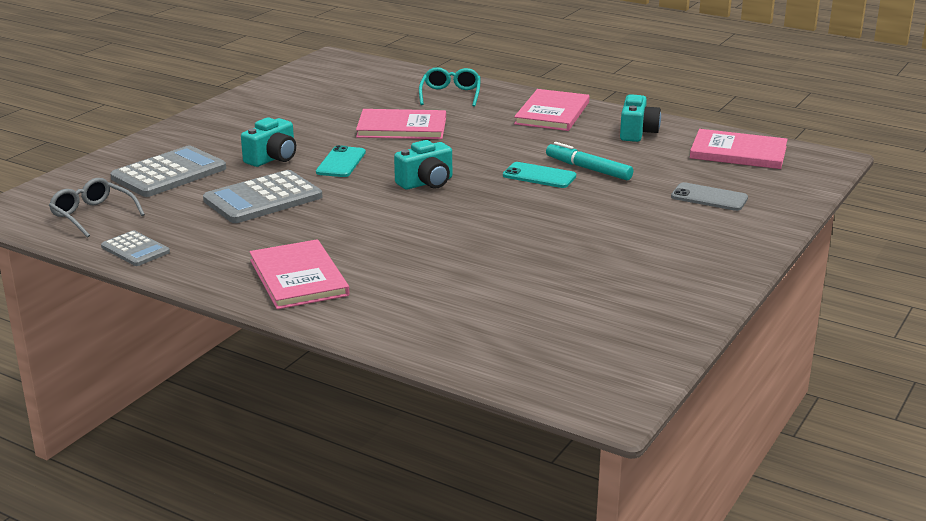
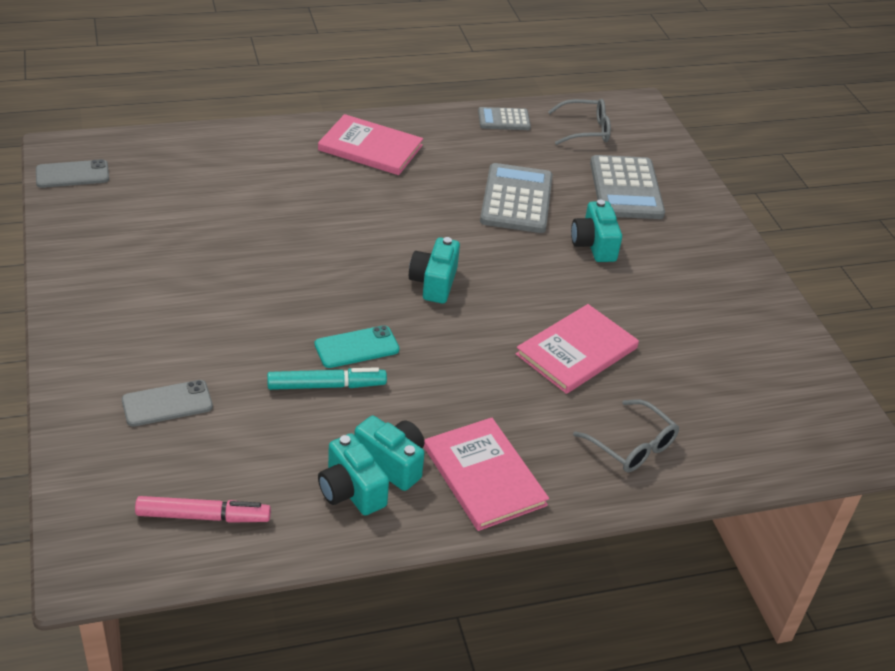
camera: 130 degrees right, 15 degrees up
(341, 162) = (538, 270): turquoise phone -> none
(450, 95) = (632, 446): turquoise glasses -> grey glasses
(597, 132) = (392, 463): none -> turquoise camera
(624, 374) = (72, 174): none -> grey phone
(738, 152) = (203, 516): pink book -> pink marker

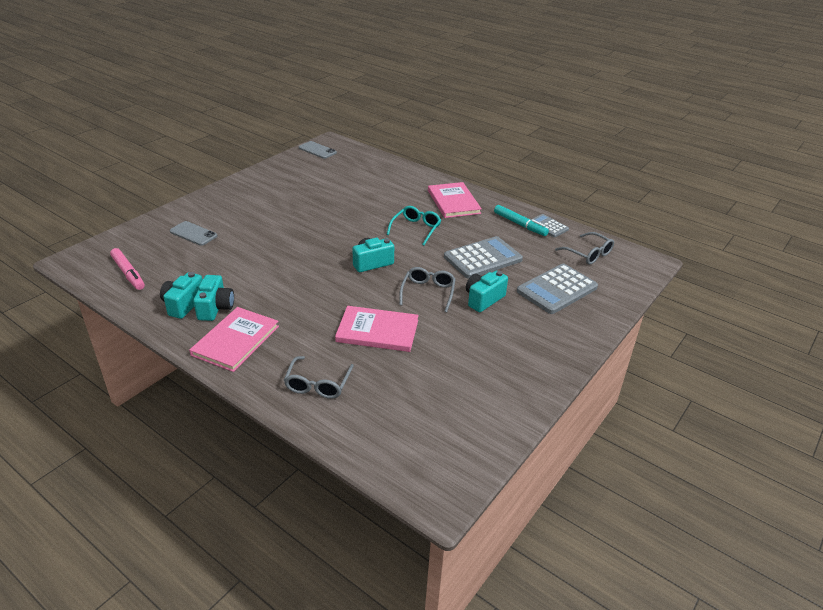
camera: 55 degrees right, 5 degrees down
(326, 386) = (252, 266): turquoise marker -> turquoise marker (520, 224)
(356, 347) = (291, 262): turquoise phone -> none
(398, 209) = (416, 229): none -> turquoise glasses
(541, 275) = (428, 292): none -> grey glasses

